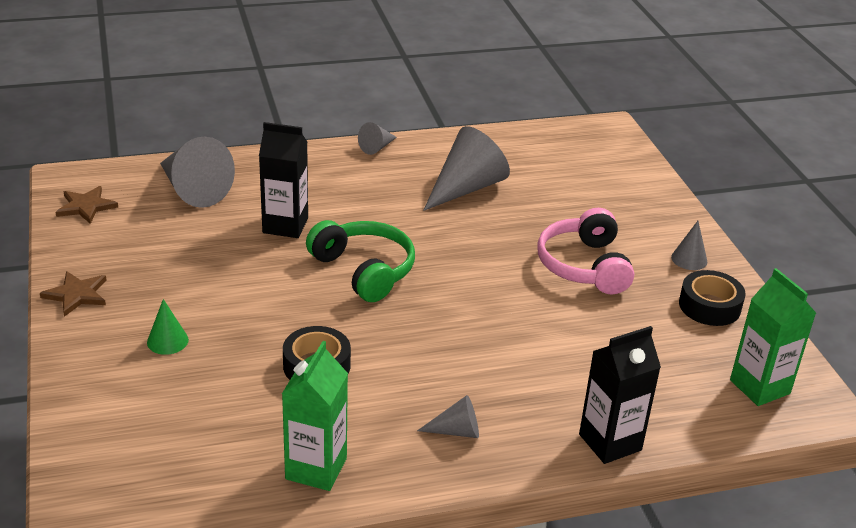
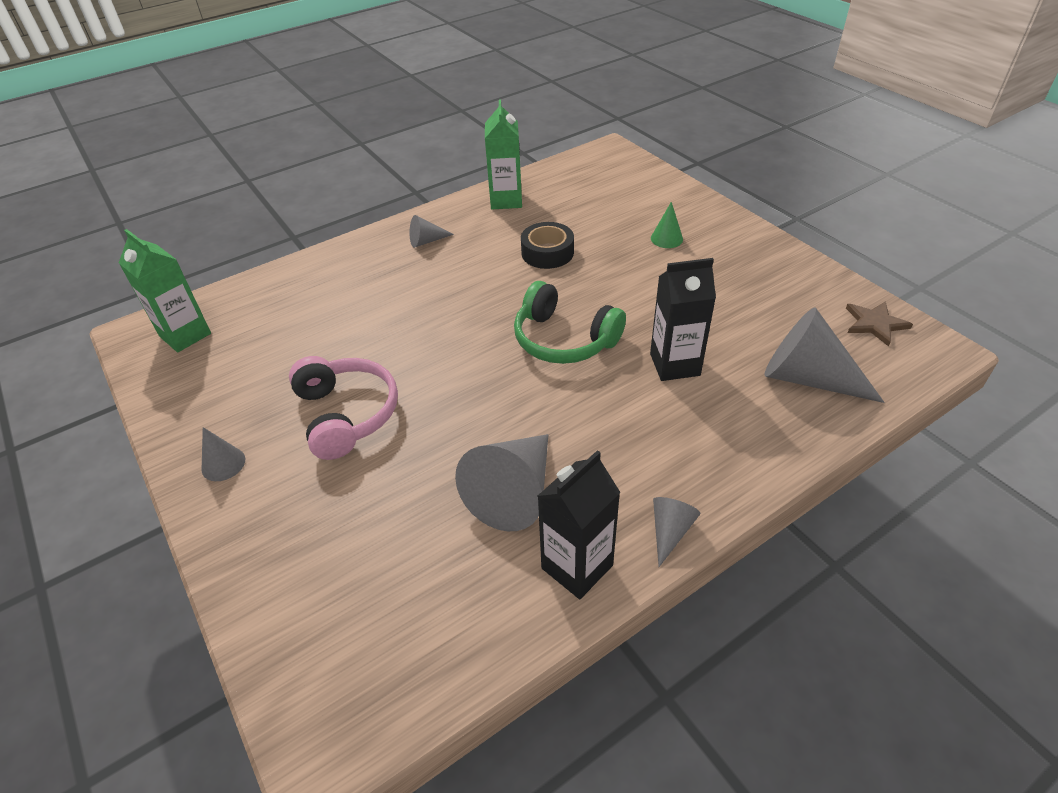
camera: 165 degrees right, 10 degrees up
(76, 295) = (769, 249): brown star -> none
(610, 442) = (315, 262): black carton -> black carton (577, 567)
(709, 306) = (212, 405): black tape -> none

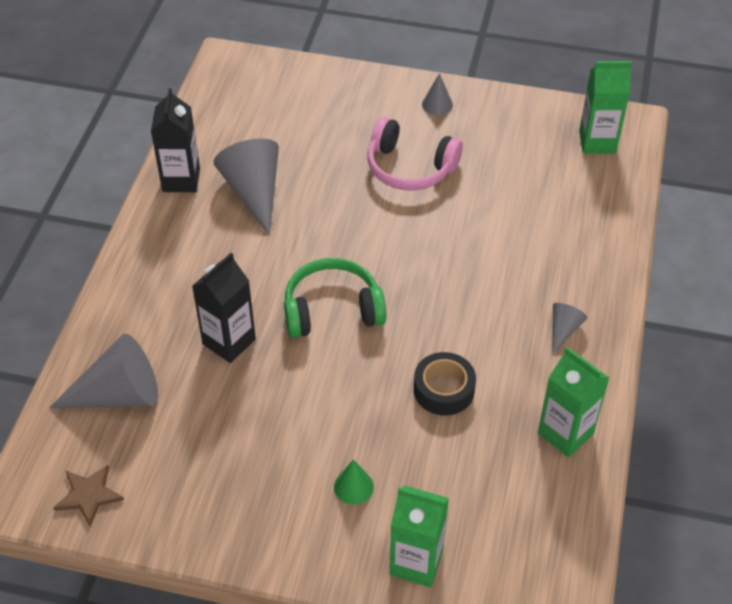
camera: 135 degrees right, 5 degrees up
(665, 195) = (416, 562): none -> green carton
(670, 531) = (143, 227): grey cone -> none

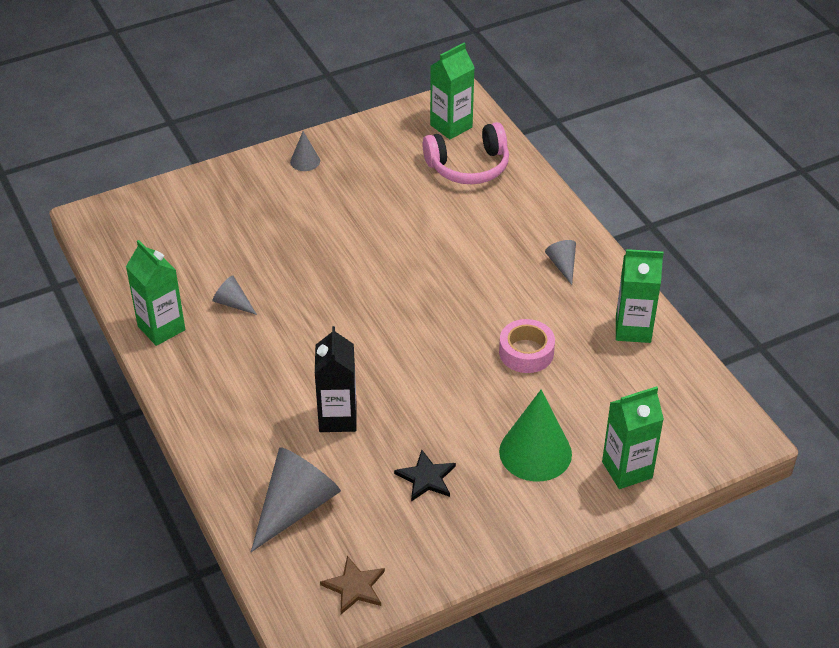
camera: 40 degrees left, 5 degrees down
(181, 180) = (161, 328): black carton -> green carton
(241, 443) = (426, 478): none -> black star
(254, 192) = (233, 303): grey cone -> grey cone, size x0.50
(332, 310) = (389, 349): green headphones -> none
(353, 486) = (535, 452): green cone -> green cone, size x2.02
(410, 168) = (335, 218): pink headphones -> pink headphones (468, 166)
(444, 389) = (526, 352): black tape -> pink tape

